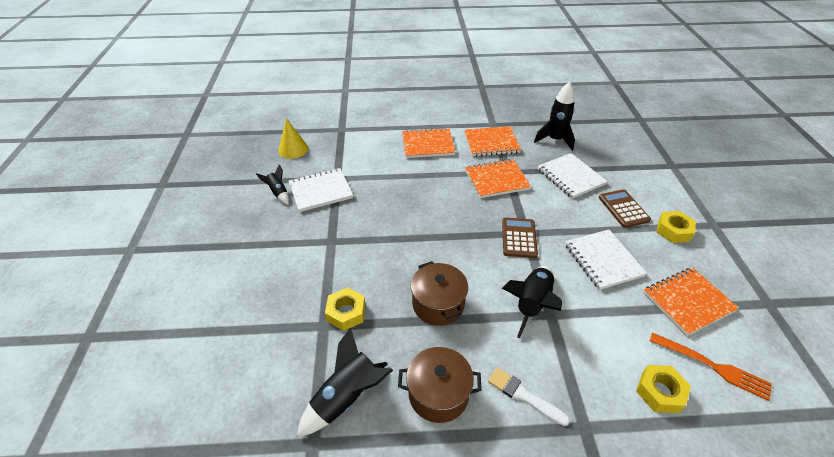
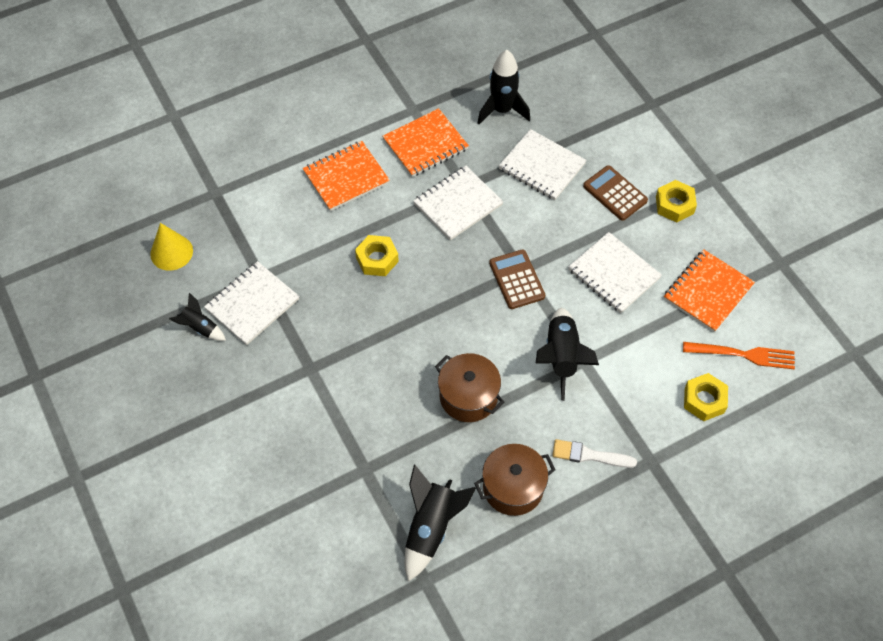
camera: 25 degrees left, 15 degrees up
(346, 313) = (379, 446): yellow nut -> yellow nut (377, 259)
(496, 180) = (457, 204): orange notebook -> white notebook

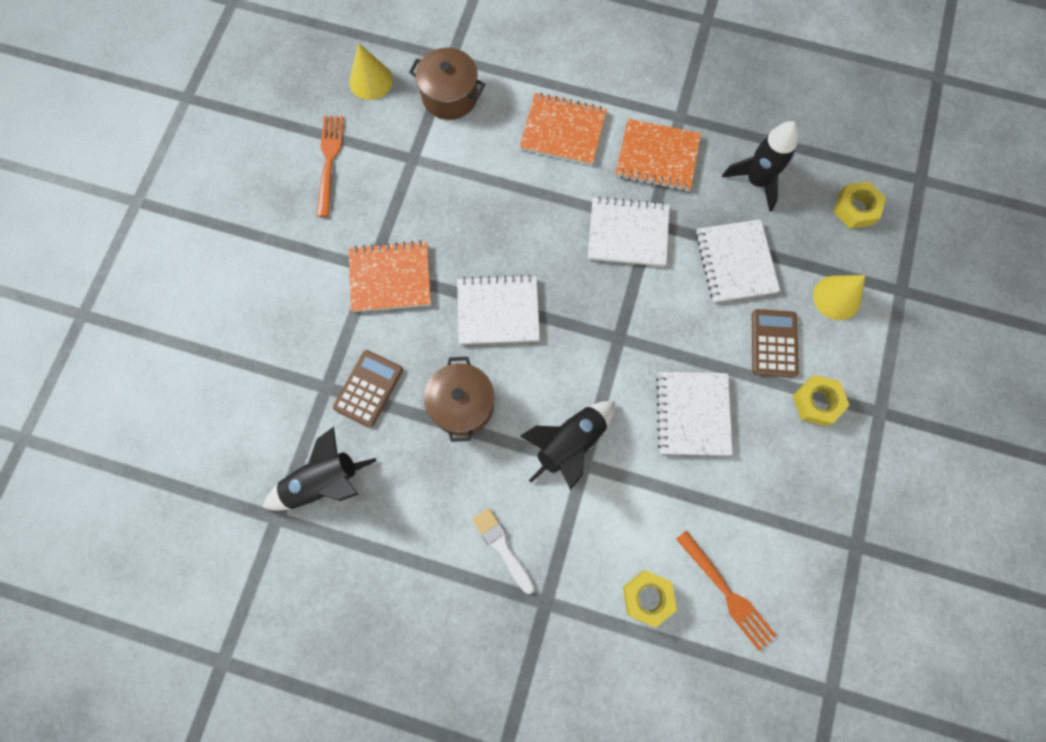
camera: 45 degrees right, 15 degrees up
(200, 328) = (329, 161): black rocket -> orange fork
(252, 304) = (384, 176): white notebook -> white notebook (498, 311)
(377, 259) = (513, 223): yellow nut -> yellow nut (855, 209)
(513, 487) = (416, 512): brown pot -> brown pot (450, 96)
(517, 280) = (605, 343): brown calculator -> brown calculator (368, 389)
(621, 137) = (837, 297): none -> yellow cone
(707, 292) = (758, 507): orange notebook -> orange notebook (390, 278)

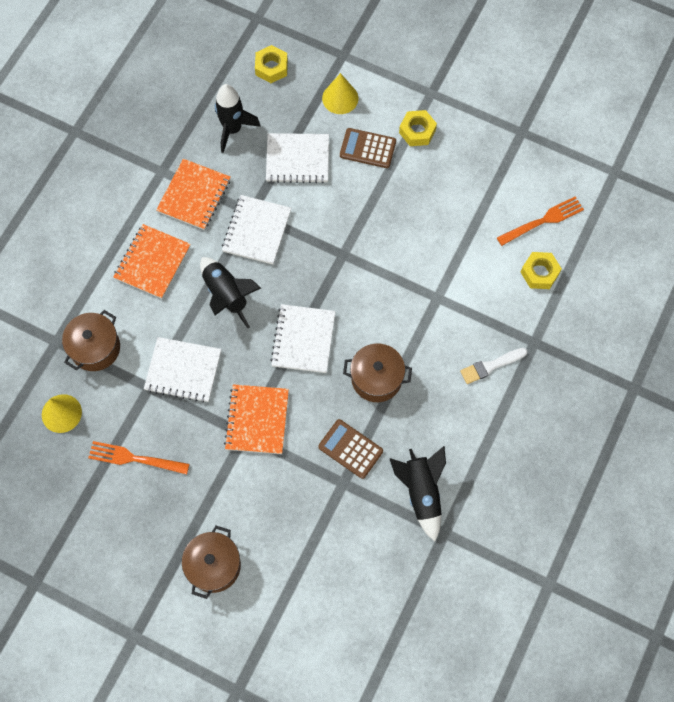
camera: 80 degrees left, 5 degrees down
(217, 264) = (214, 565): none -> brown pot
(570, 443) = (420, 305): black rocket -> black rocket (226, 295)
(692, 414) = (412, 215): white notebook -> white notebook (183, 370)

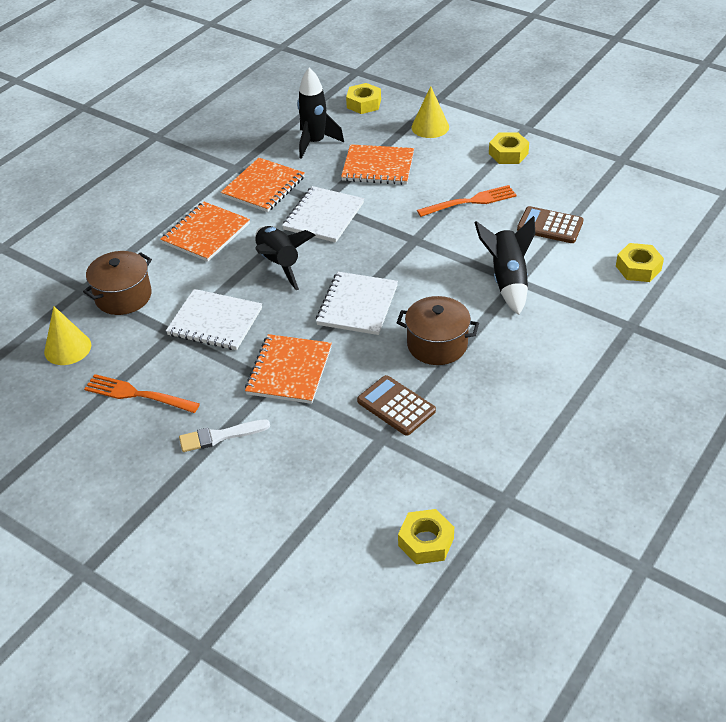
camera: 10 degrees right, 25 degrees down
(214, 565) = (203, 506): brown pot -> none
(297, 159) = (378, 167): white notebook -> orange notebook
(367, 148) = (453, 163): brown calculator -> brown calculator (550, 226)
(389, 579) = (426, 542): none -> yellow nut
(421, 492) = (479, 455): black rocket -> black rocket (507, 280)
(491, 366) = (576, 343): white brush -> white brush (220, 436)
(543, 221) = (643, 227): orange fork -> orange fork (470, 202)

